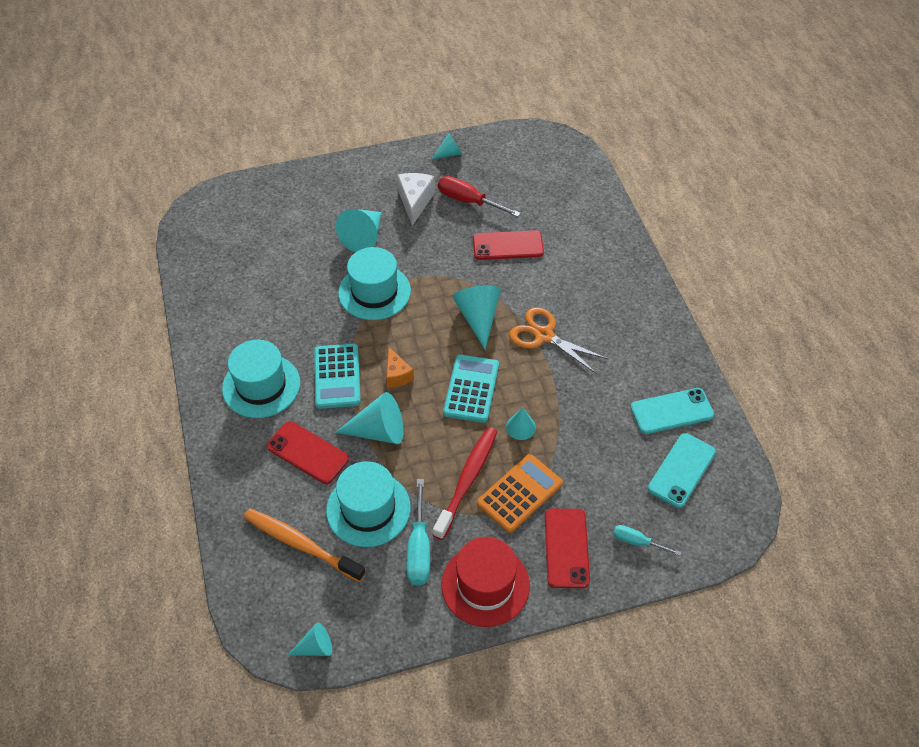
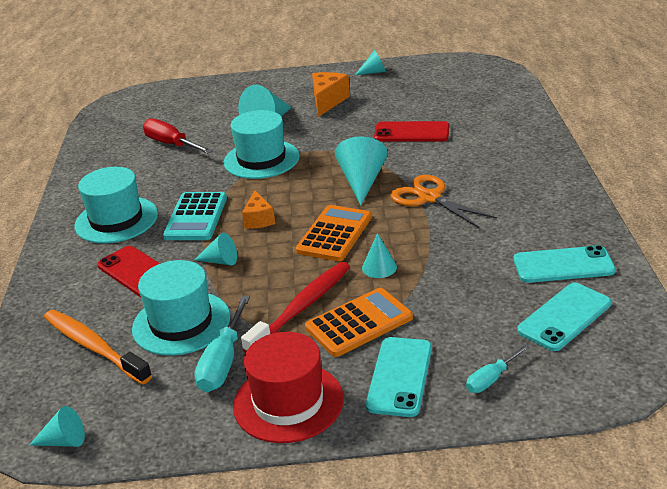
camera: 15 degrees right, 20 degrees down
(379, 431) = (220, 261): turquoise cone -> turquoise cone, size x0.57
(415, 202) = (327, 101): white cheese -> orange cheese
(469, 201) = (382, 102): red screwdriver -> red screwdriver (171, 144)
(471, 389) = (334, 234): turquoise calculator -> orange calculator
(566, 548) = (400, 376): red phone -> turquoise phone
(637, 542) = (491, 379): turquoise screwdriver -> turquoise screwdriver turned 75 degrees counterclockwise

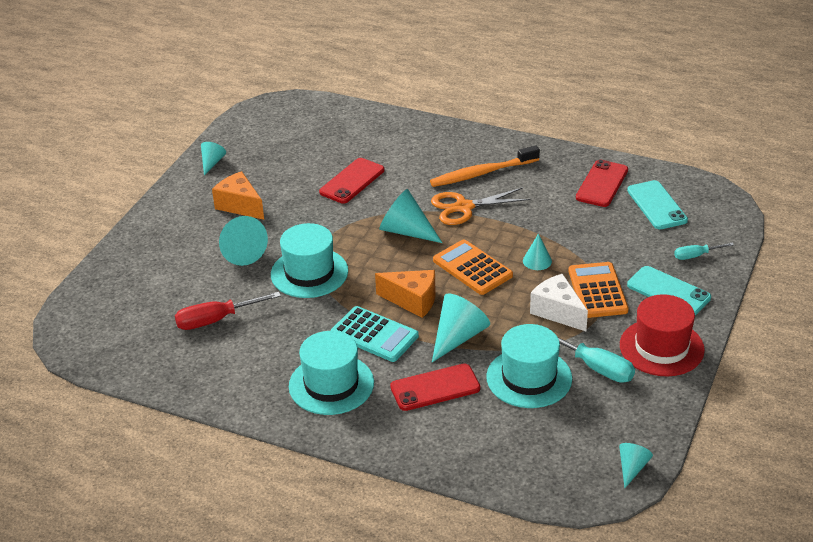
camera: 65 degrees left, 5 degrees up
(94, 347) = (524, 433): orange toothbrush -> orange toothbrush (482, 173)
(220, 261) = (458, 337): turquoise cone -> turquoise cone, size x1.75
(259, 219) = (412, 301): orange cheese -> orange cheese, size x1.51
(302, 307) = (557, 312): red toothbrush -> white cheese
(491, 379) = (696, 255): turquoise screwdriver -> turquoise screwdriver turned 90 degrees clockwise
(563, 265) = (602, 184): turquoise phone -> red phone

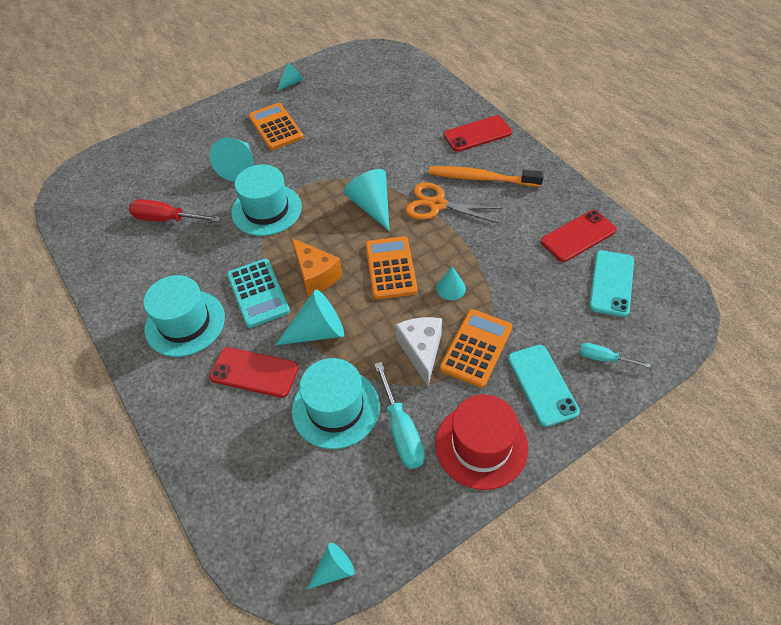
camera: 35 degrees right, 15 degrees up
(240, 205) = (275, 127): orange cheese -> orange calculator
(352, 181) = (373, 141): red phone -> red phone (477, 134)

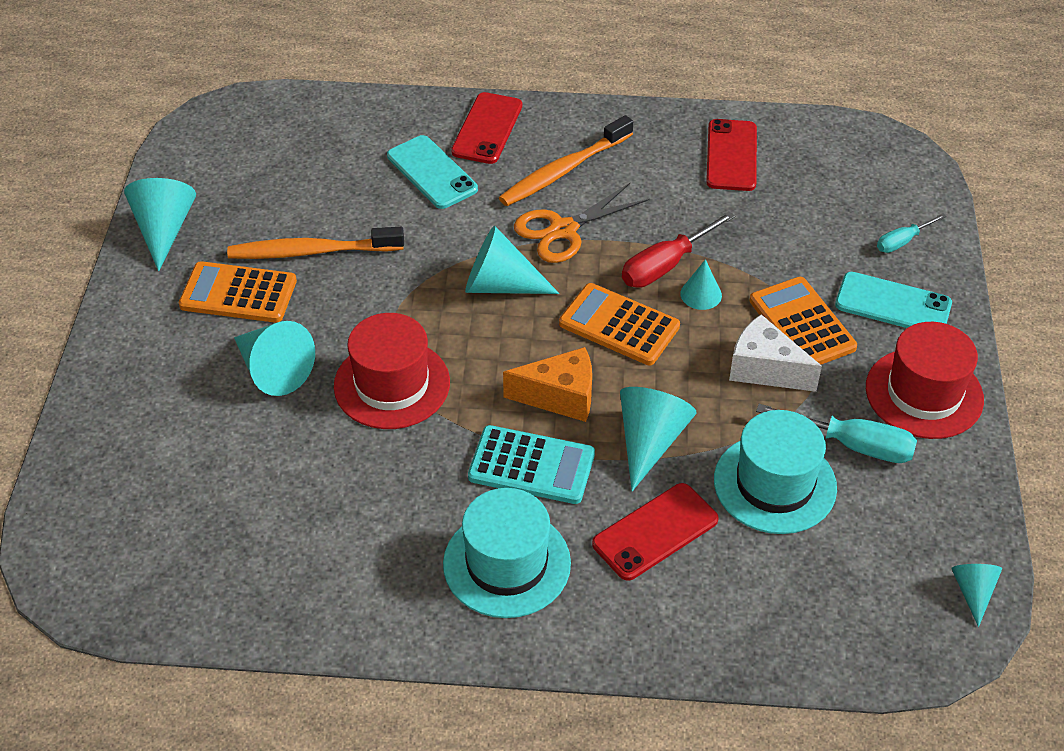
camera: 55 degrees left, 5 degrees down
(167, 219) = (288, 495): red screwdriver -> red screwdriver (666, 265)
(266, 210) = (392, 384): turquoise hat -> red hat
(291, 83) = (164, 230): turquoise cone -> turquoise cone, size x1.75
(325, 132) = (312, 251): none -> orange toothbrush
(611, 283) = (817, 174): turquoise phone -> turquoise phone (432, 172)

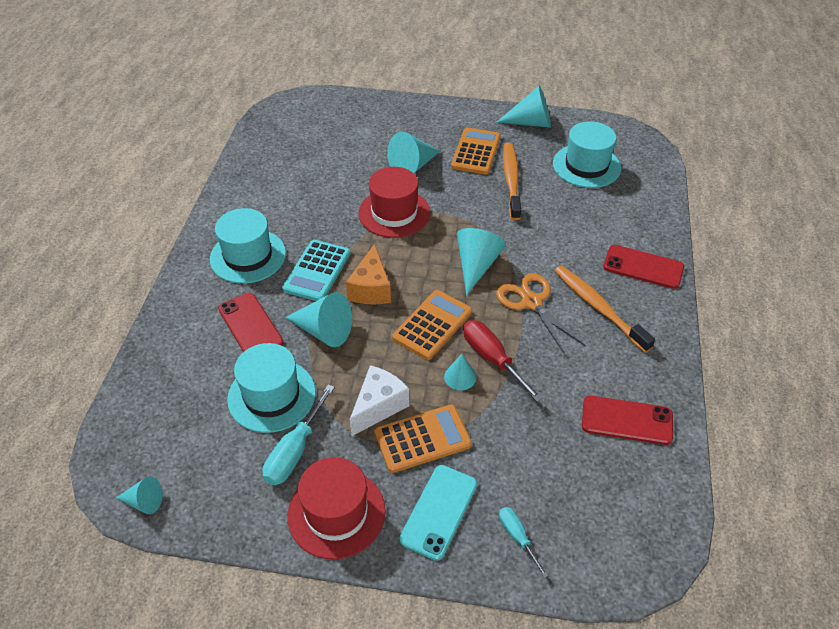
camera: 95 degrees right, 0 degrees up
(278, 171) = (586, 166): none -> turquoise hat
(432, 172) = (590, 236): turquoise phone -> none

